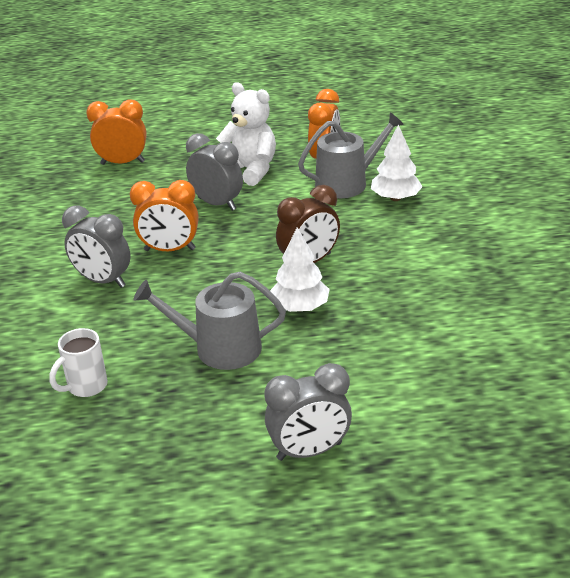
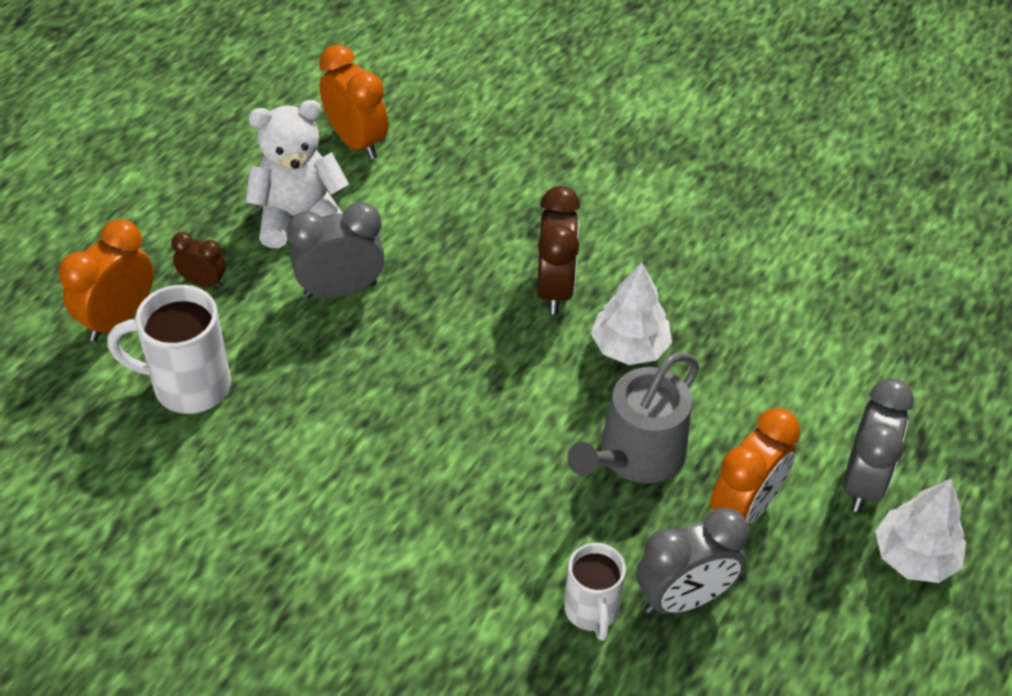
camera: 55 degrees left, 15 degrees up
(103, 198) = (188, 385): none -> white mug
(103, 281) = (391, 487): grey clock -> grey clock (683, 598)
(170, 250) = (393, 389): orange clock -> orange clock (744, 508)
(172, 170) = (203, 282): none -> brown clock
(347, 183) = (432, 158): grey watering can -> none
(395, 198) = (510, 144): white tree -> white tree (914, 556)

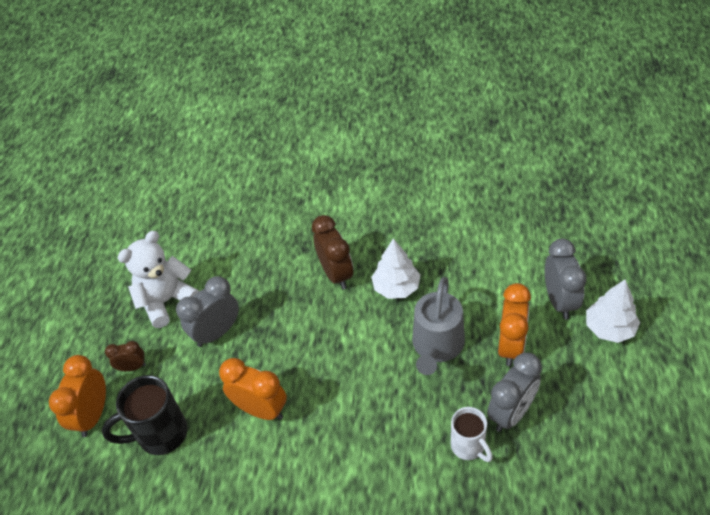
camera: 20 degrees left, 0 degrees up
(188, 385) = (160, 434): white mug -> black mug
(356, 141) = (174, 242): orange clock -> orange clock (261, 409)

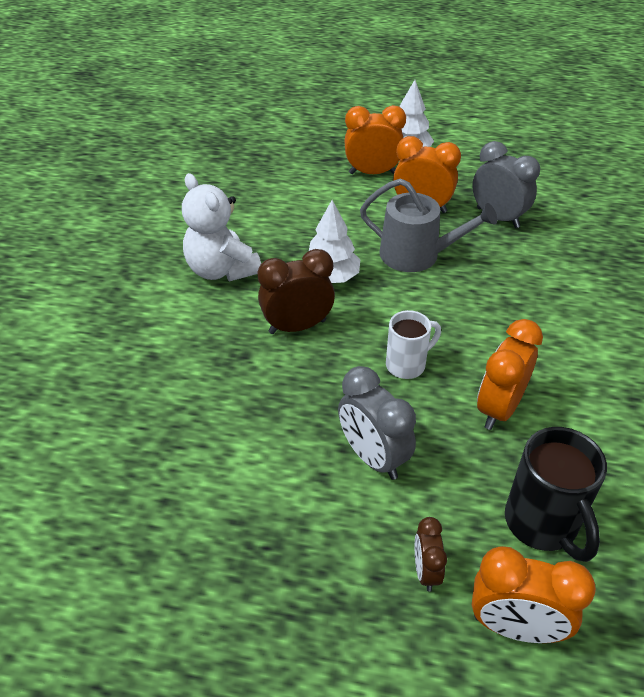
camera: 90 degrees left, 5 degrees down
(166, 301) = (301, 527): white teddy bear -> white teddy bear (221, 270)
(469, 446) = (536, 247): white mug -> white mug (407, 365)
(559, 301) = (372, 173): grey clock -> orange clock

